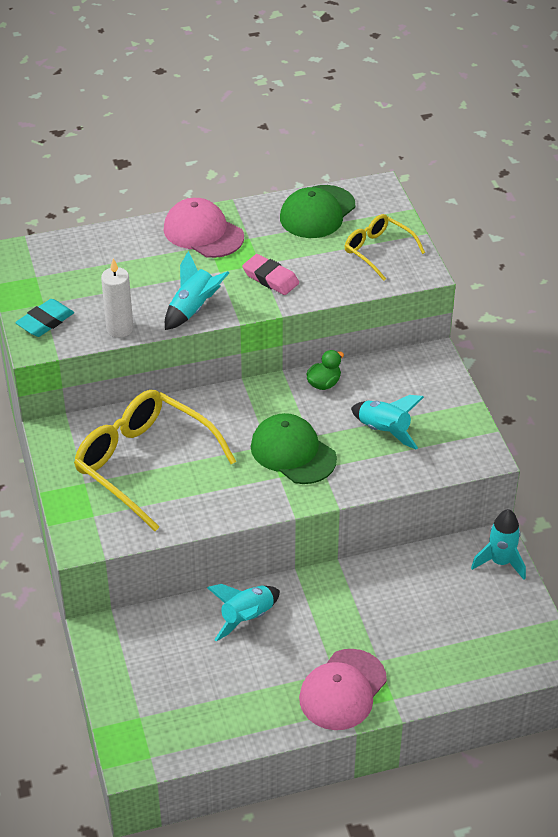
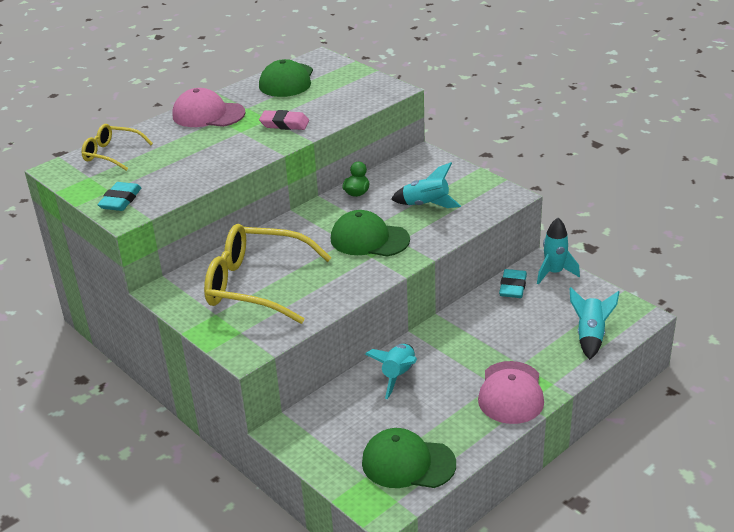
camera: 25 degrees left, 10 degrees down
(120, 329) = (188, 186): white candle -> none
(188, 721) = (408, 463): none -> green cap
(193, 309) = (239, 157): turquoise rocket -> turquoise rocket (590, 336)
(378, 251) = (351, 88): yellow glasses -> yellow glasses (112, 154)
(442, 561) = (513, 287): none -> turquoise eraser

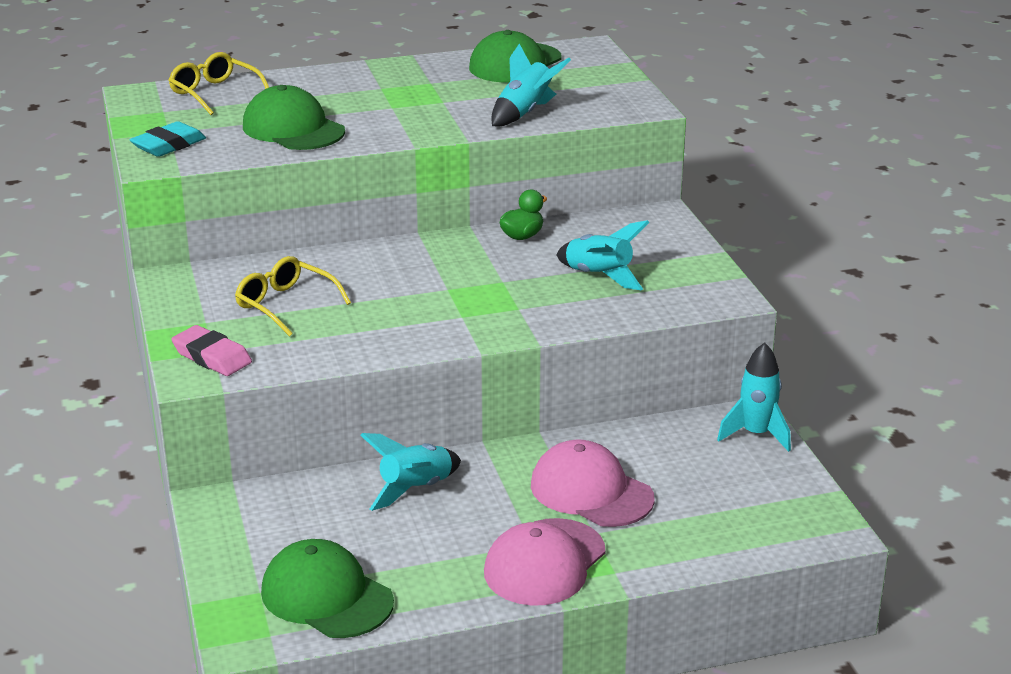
camera: 25 degrees right, 5 degrees down
(208, 114) = (374, 78): pink cap -> pink cap (591, 491)
(256, 285) = (285, 305): yellow glasses -> yellow glasses, size x0.54
(284, 124) = (455, 112): pink eraser -> pink eraser (212, 357)
(369, 239) = (480, 295): green cap -> green cap (293, 129)
(513, 287) = (678, 433): turquoise eraser -> none
(590, 336) = (729, 531): turquoise rocket -> turquoise rocket (525, 113)

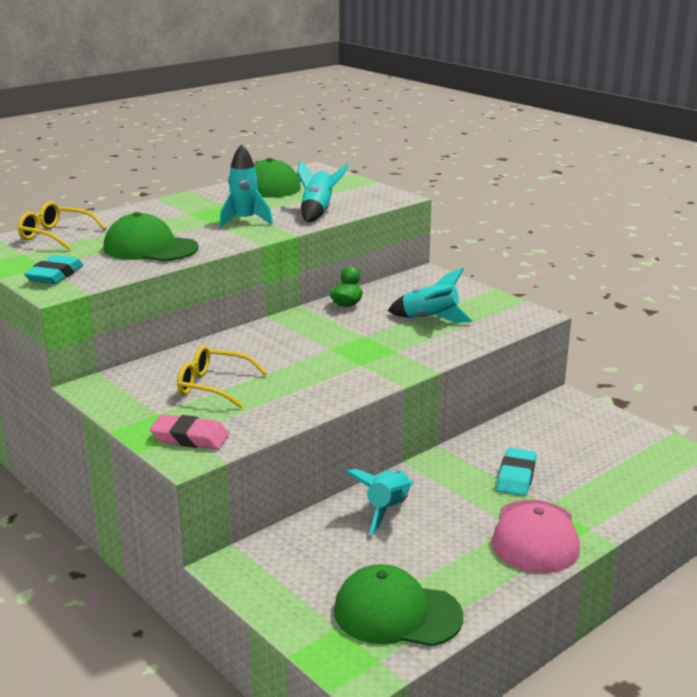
camera: 25 degrees left, 5 degrees down
(591, 491) = (516, 476): pink cap -> turquoise eraser
(756, 434) = (584, 410): turquoise rocket -> turquoise rocket (245, 221)

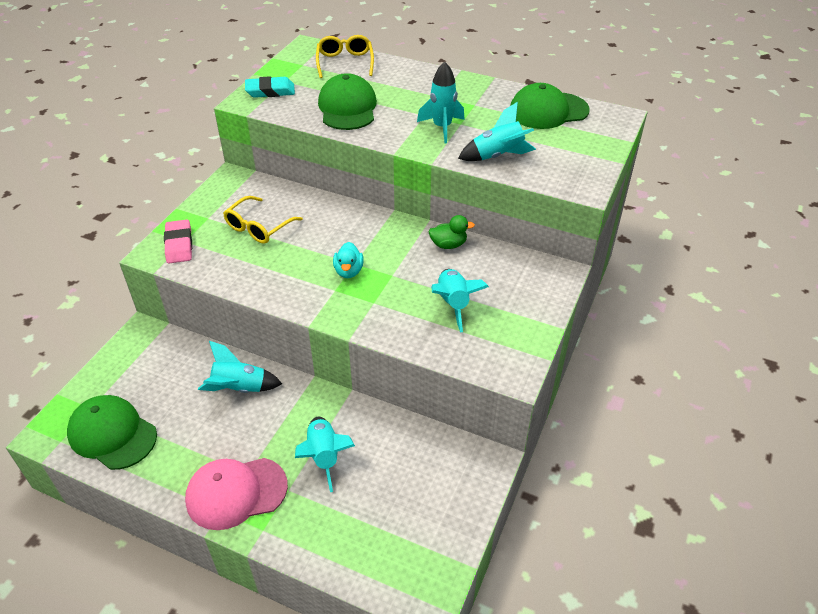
camera: 65 degrees right, 20 degrees up
(213, 386) = (258, 227): yellow glasses -> yellow glasses turned 135 degrees counterclockwise
(339, 353) = (348, 271): none -> turquoise duck
(397, 613) = (112, 434): green cap -> green cap turned 45 degrees counterclockwise
(516, 476) = (324, 456): turquoise eraser -> turquoise rocket

